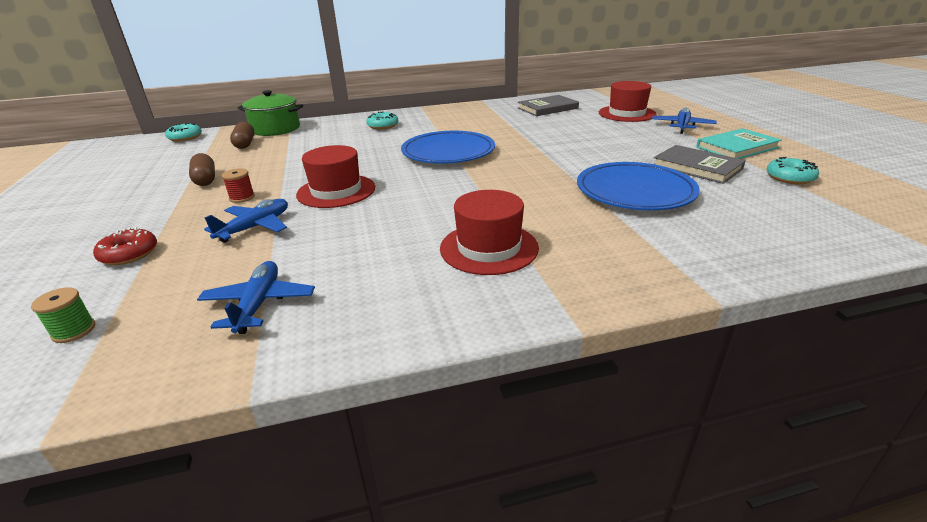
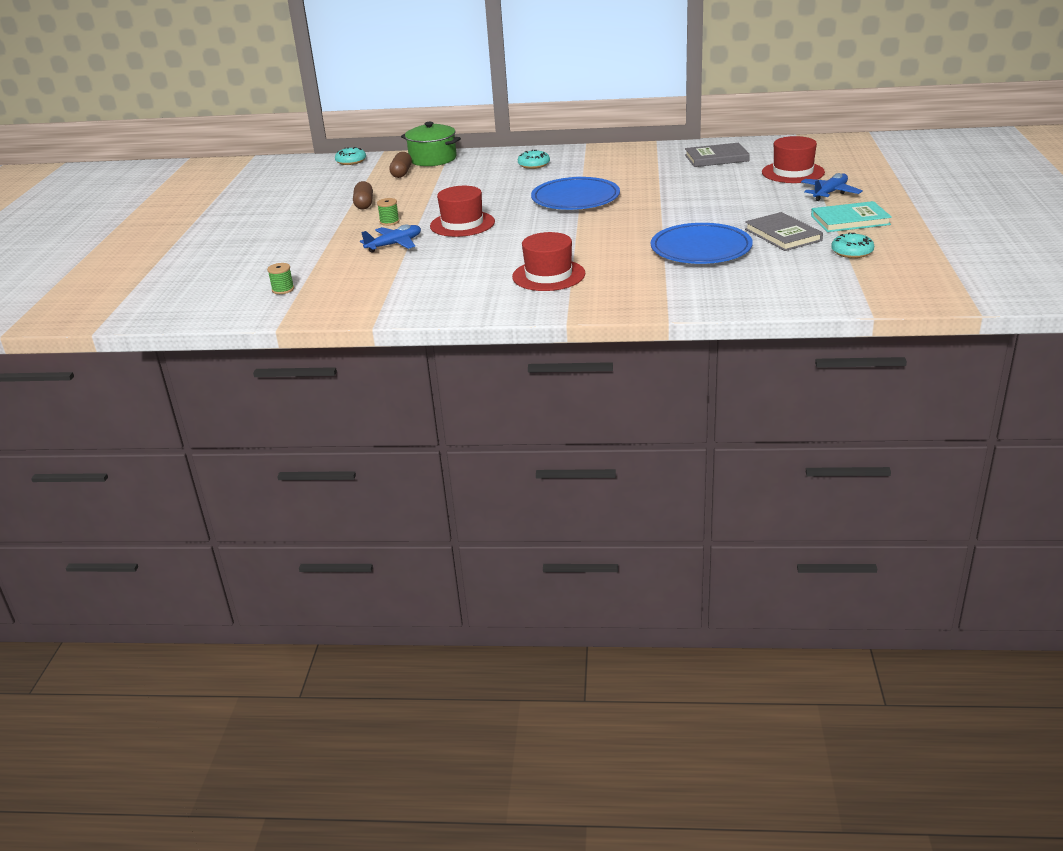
camera: 20 degrees right, 0 degrees up
(129, 254) = (310, 253): red donut -> none
(242, 197) = (389, 222): red spool -> green spool
(259, 304) = (386, 289): blue plane -> none

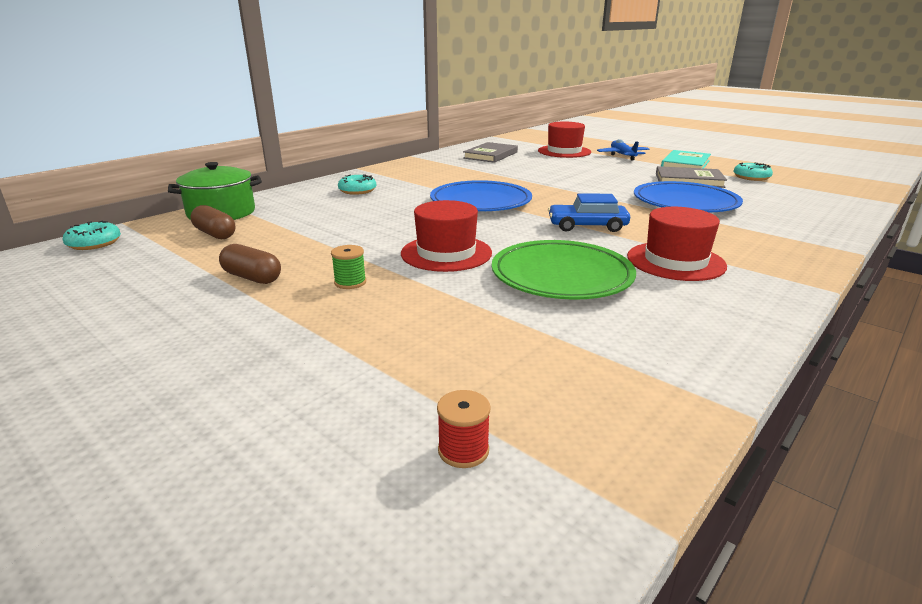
camera: 55 degrees left, 5 degrees down
(283, 289) = (463, 450): green spool -> red spool
(394, 244) = (435, 302): blue plane -> none
(474, 257) = (561, 275): none -> green plate
(577, 238) = (587, 226): none -> blue car

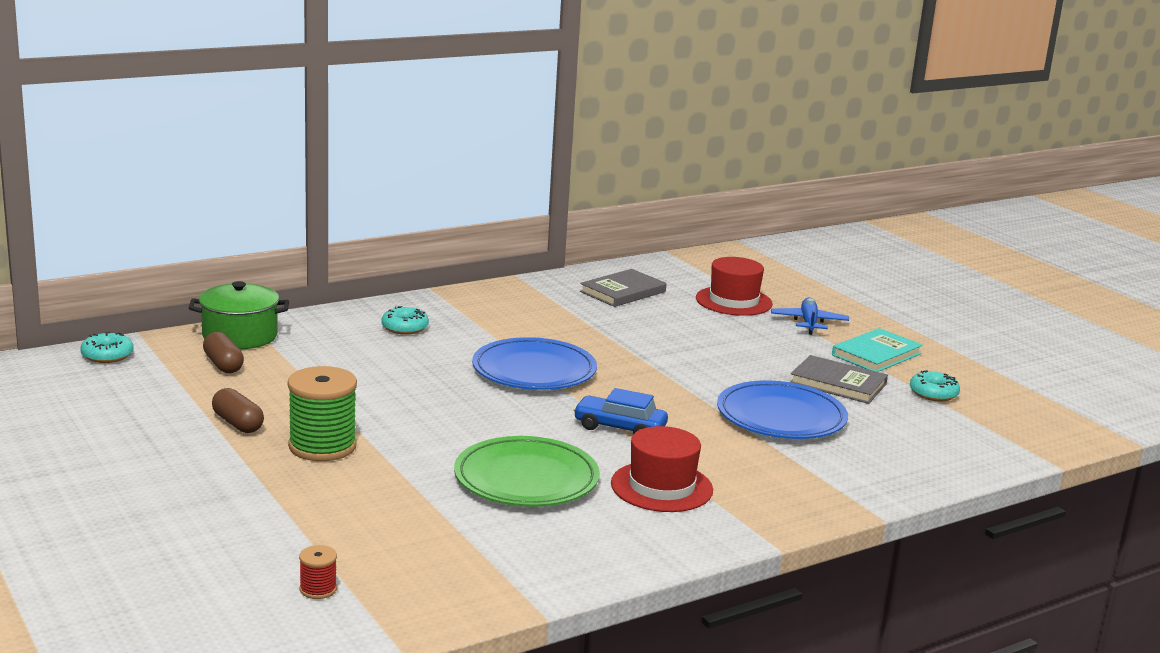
camera: 15 degrees right, 5 degrees down
(350, 282) = (322, 446): green spool -> green spool, size x2.17
(446, 253) = (436, 432): red hat -> none

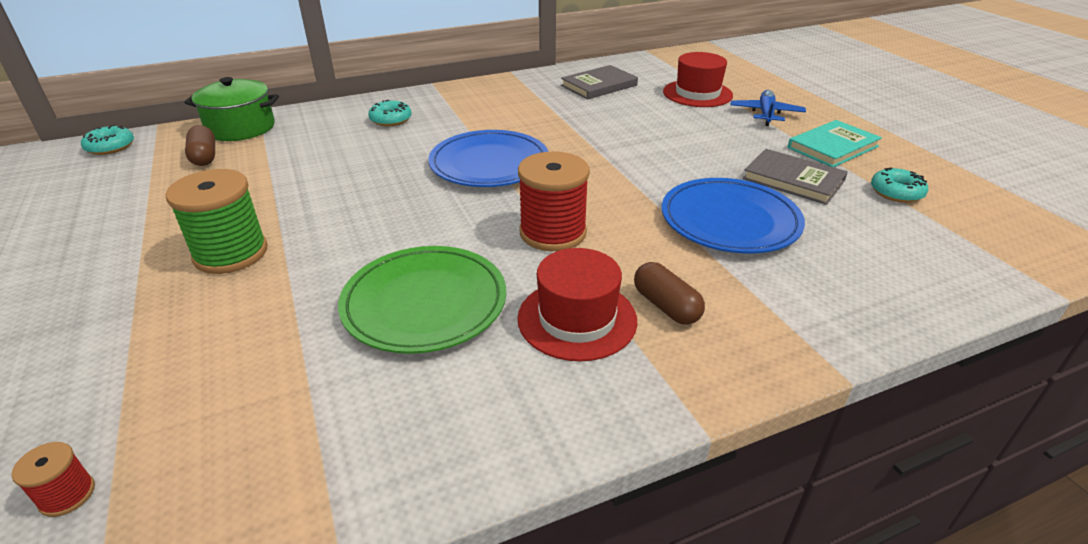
camera: 10 degrees right, 15 degrees up
(238, 424) = (167, 223): brown capsule -> brown capsule (666, 306)
(619, 427) = (553, 233): blue car -> red spool

